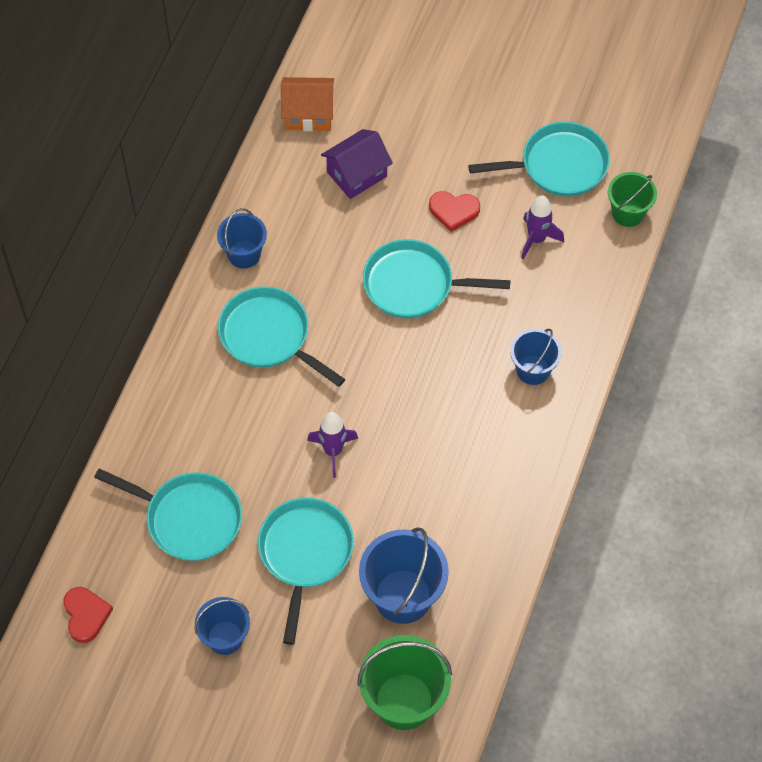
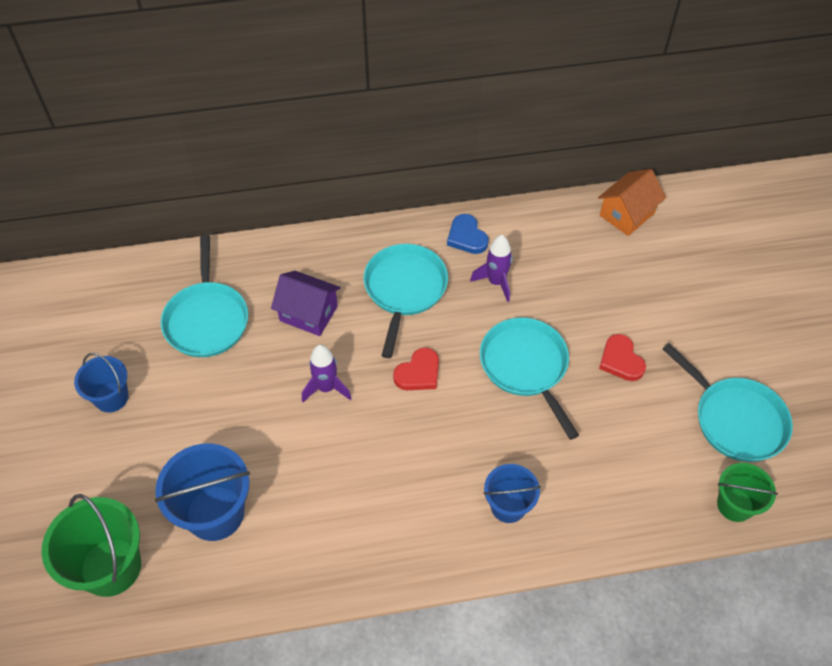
camera: 60 degrees right, 5 degrees down
(86, 615) = (88, 296): red heart -> red heart (418, 373)
(244, 254) = (466, 237): blue bucket -> blue heart
(305, 554) = (218, 416): turquoise pan -> none
(308, 114) = (627, 214): orange house -> orange house turned 75 degrees clockwise
(357, 174) = (599, 273): purple house -> purple house (308, 313)
(536, 239) = (644, 440): purple rocket -> purple rocket (496, 282)

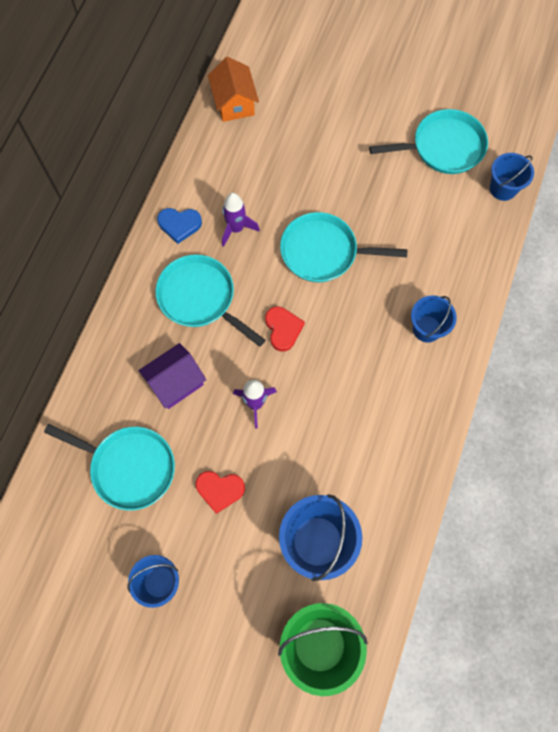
camera: 60 degrees left, 15 degrees up
(621, 360) = (356, 187): red heart -> red heart (220, 490)
(735, 505) = (503, 188): green bucket -> blue bucket

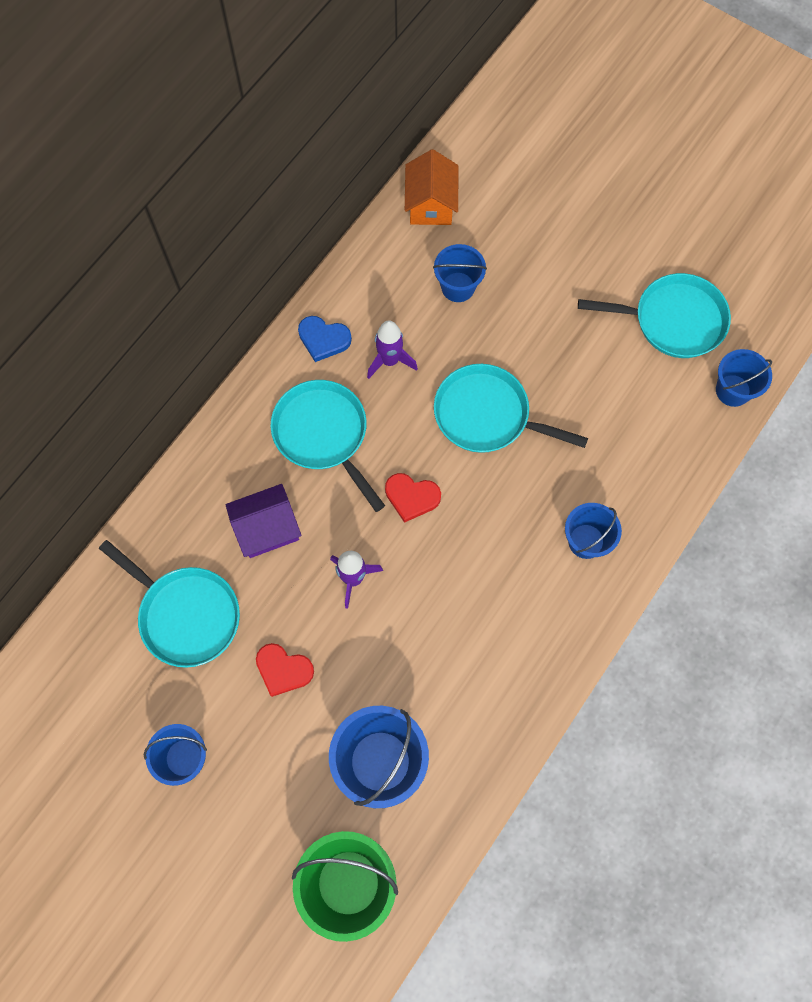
camera: 15 degrees right, 0 degrees up
(273, 160) = (458, 287): none -> blue bucket
(283, 329) = (411, 497): red heart -> red heart turned 105 degrees clockwise

